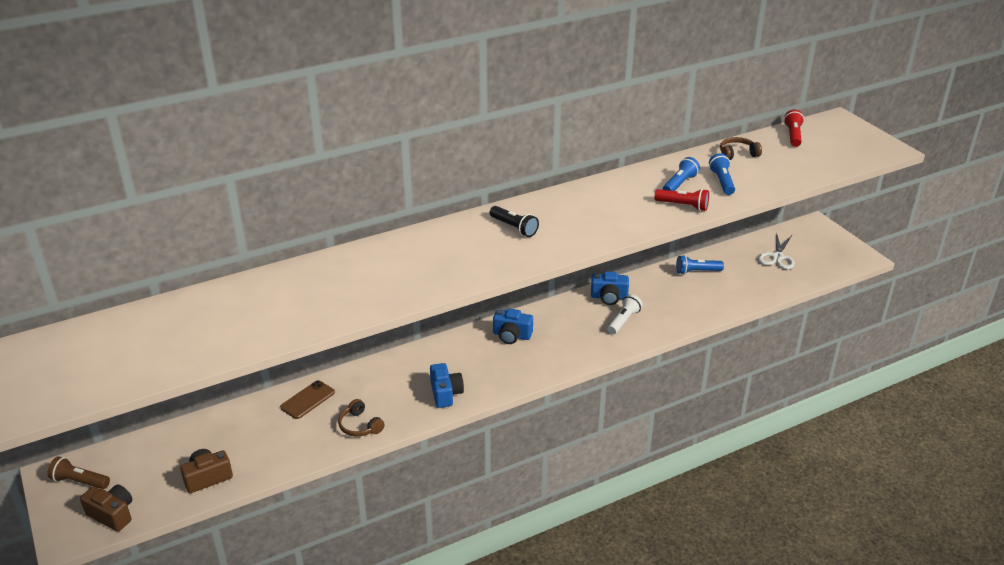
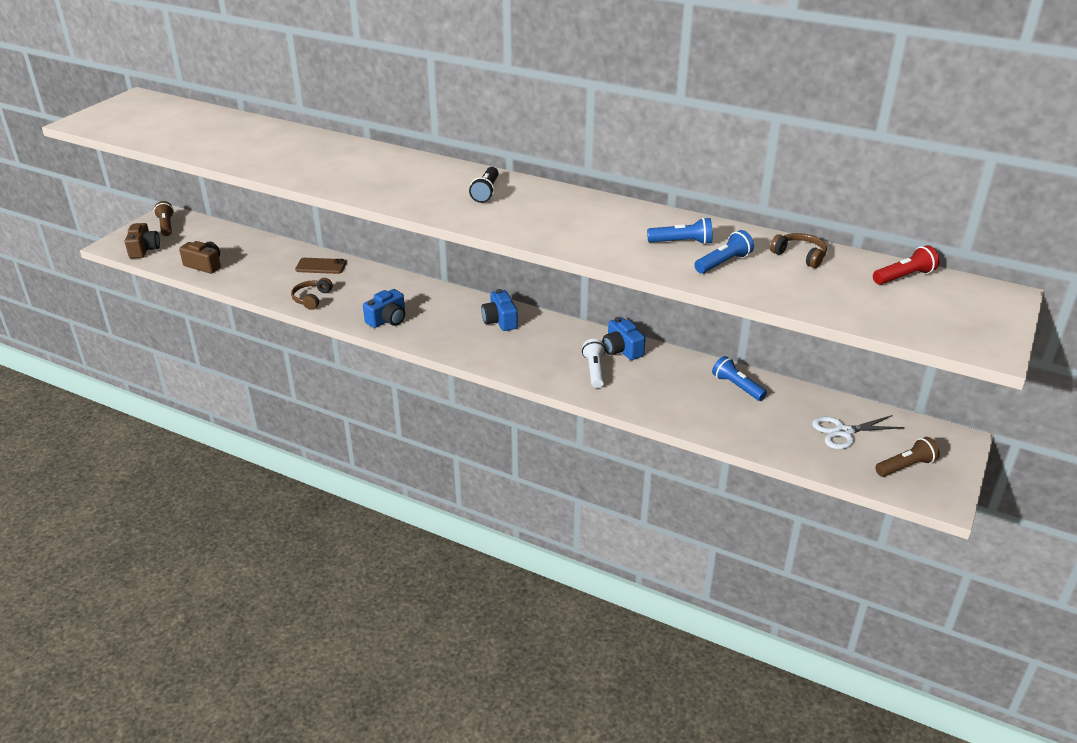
camera: 55 degrees right, 0 degrees up
(623, 320) = (594, 371): white flashlight -> white flashlight turned 90 degrees counterclockwise
(683, 206) = (640, 256): red flashlight -> none
(826, 253) = (905, 466): none -> brown flashlight

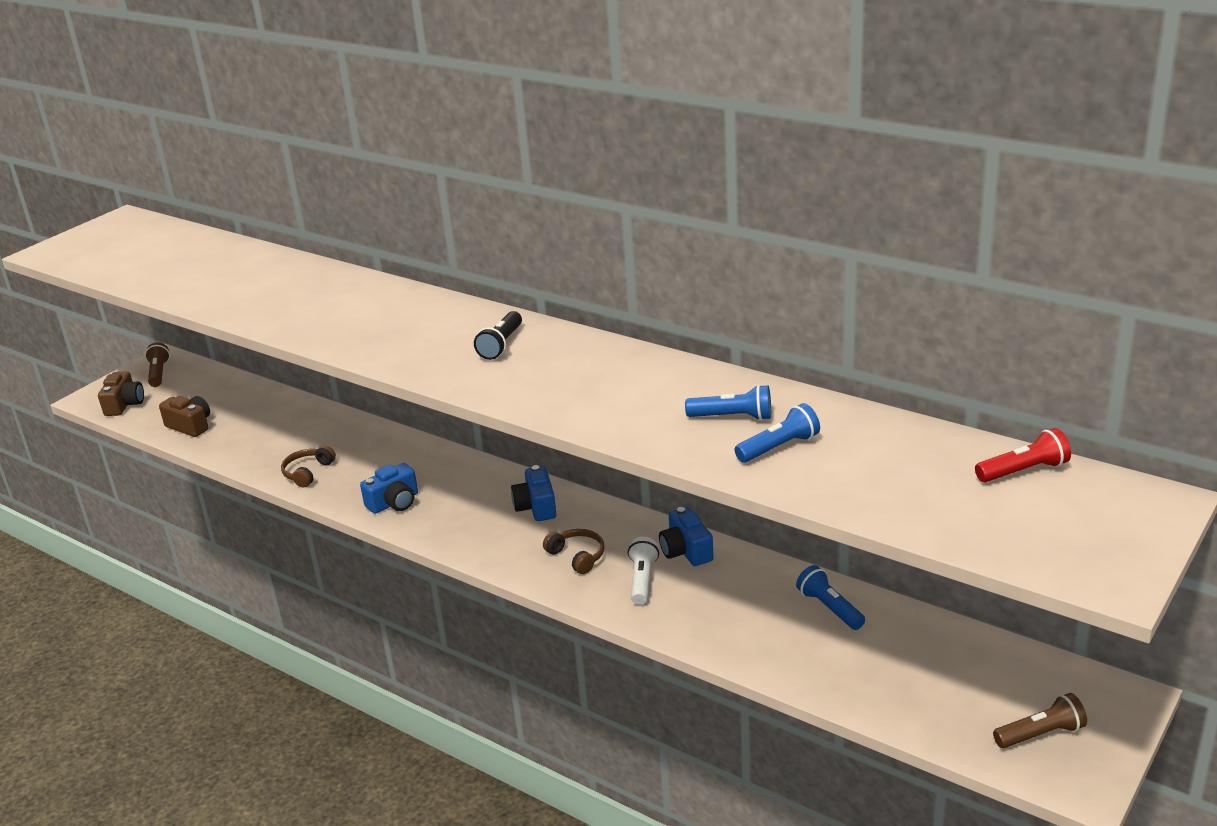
camera: 10 degrees right, 5 degrees down
(321, 266) = (330, 429): brown phone -> none
(800, 256) = (887, 438): brown headphones -> brown headphones (577, 556)
(843, 432) = (963, 679): white scissors -> none

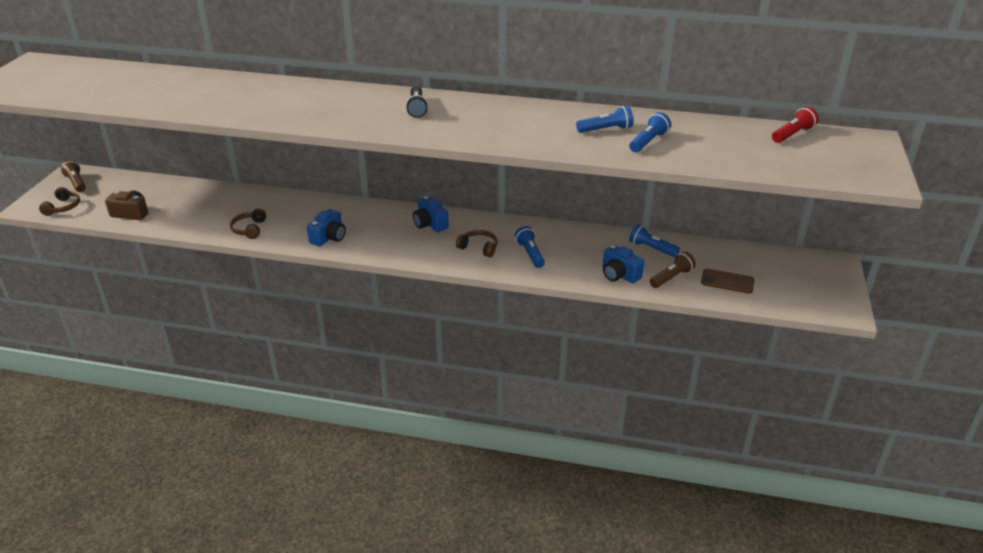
camera: 25 degrees left, 5 degrees up
(124, 404) = (63, 207): brown camera -> brown headphones
(642, 580) = (530, 254): white flashlight -> blue flashlight
(686, 551) = (545, 233): blue camera -> blue camera (619, 275)
(913, 689) = (727, 281): none -> brown phone
(1040, 734) = (807, 290): brown flashlight -> brown flashlight (671, 277)

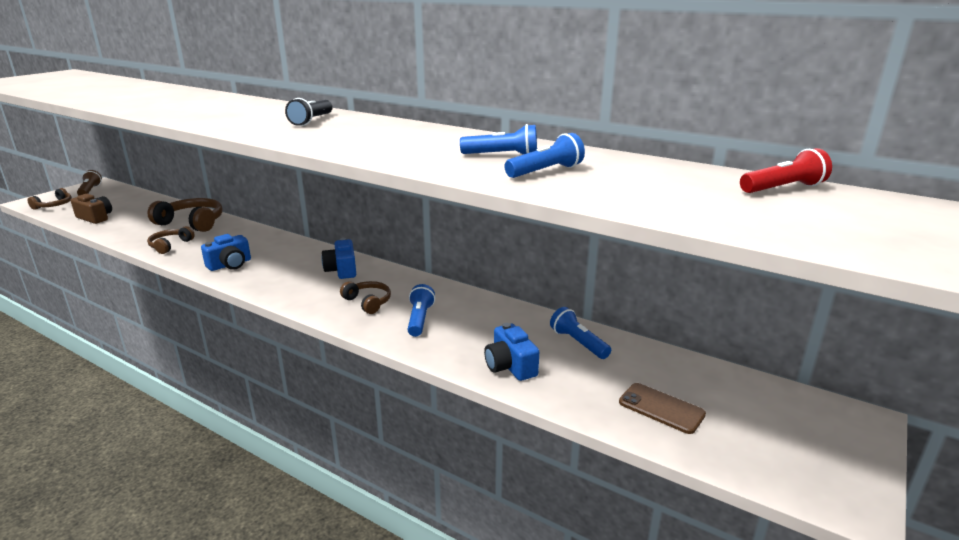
camera: 20 degrees right, 10 degrees down
(239, 202) = (192, 223): none -> brown headphones
(671, 277) = (580, 385): brown flashlight -> none

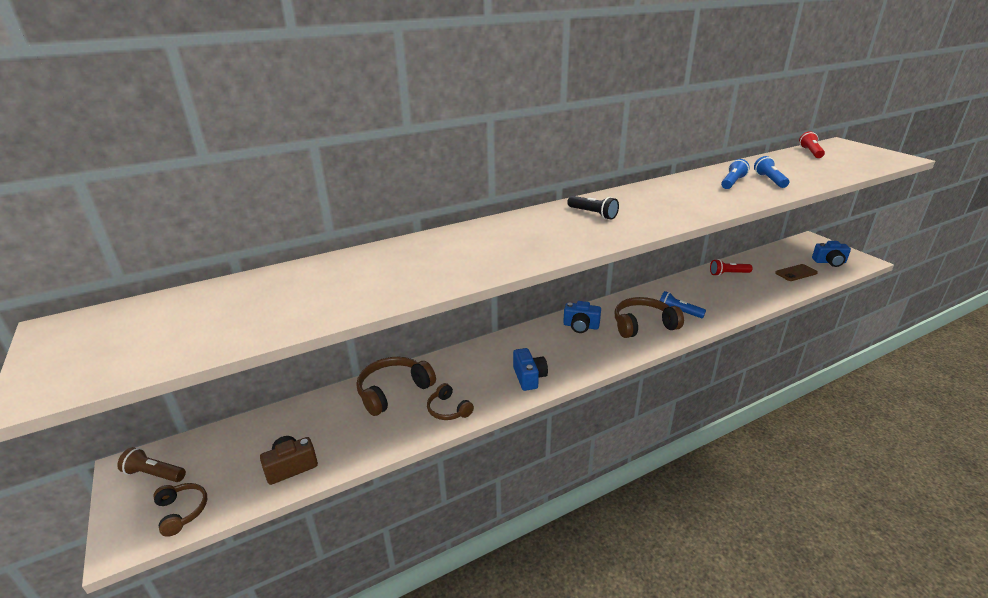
camera: 60 degrees left, 5 degrees up
(368, 302) = (643, 325): brown headphones -> brown headphones, size x1.72
(510, 366) = (746, 298): blue camera -> blue camera (829, 262)
(578, 343) = (728, 274): blue flashlight -> red flashlight

